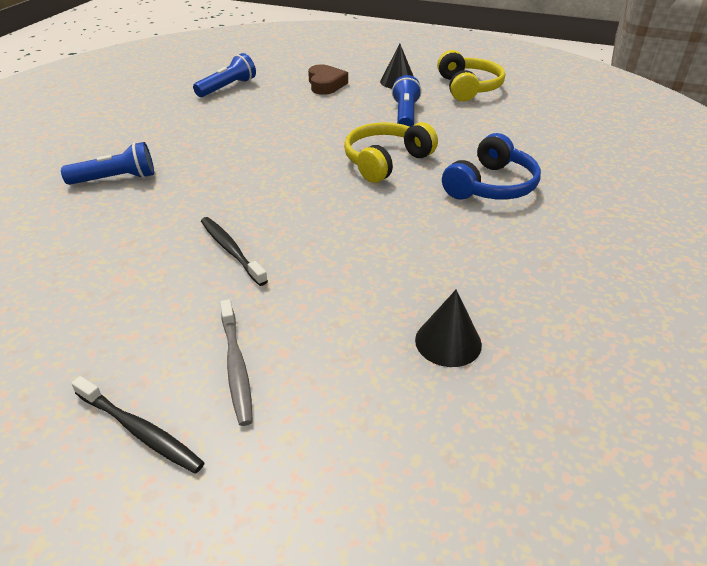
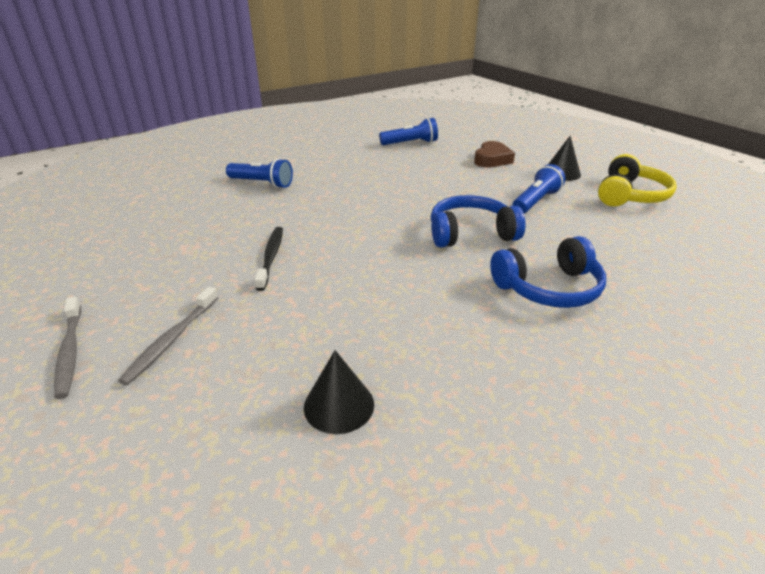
camera: 35 degrees right, 5 degrees down
(140, 431) = (70, 351): black toothbrush -> grey toothbrush
(385, 161) = (470, 233): yellow headphones -> blue headphones

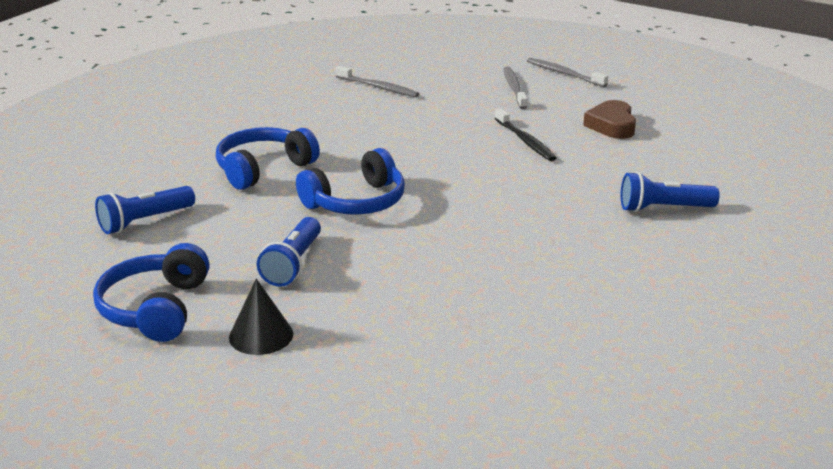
camera: 155 degrees right, 5 degrees down
(339, 405) = (378, 87): black cone -> grey toothbrush
(410, 143) = (563, 351): blue flashlight -> blue flashlight (144, 221)
(492, 159) = (389, 341): brown heart -> brown heart (612, 125)
(630, 195) = (155, 309): yellow headphones -> blue headphones

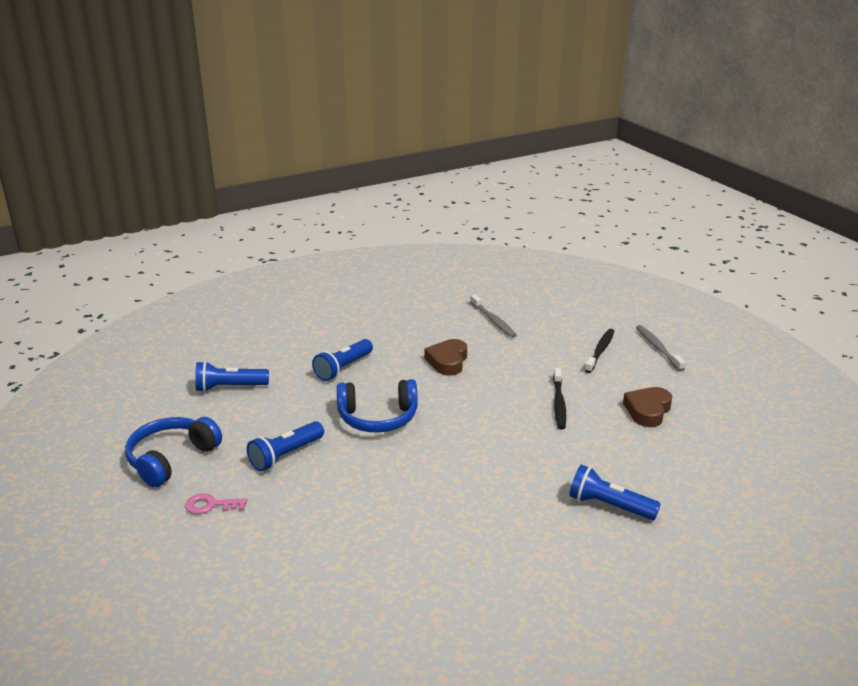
camera: 30 degrees right, 0 degrees up
(261, 335) = (211, 505): black cone -> pink key
(263, 168) = (343, 368): blue headphones -> blue flashlight
(372, 134) = (447, 361): none -> brown heart
(514, 88) = (600, 351): grey toothbrush -> black toothbrush

